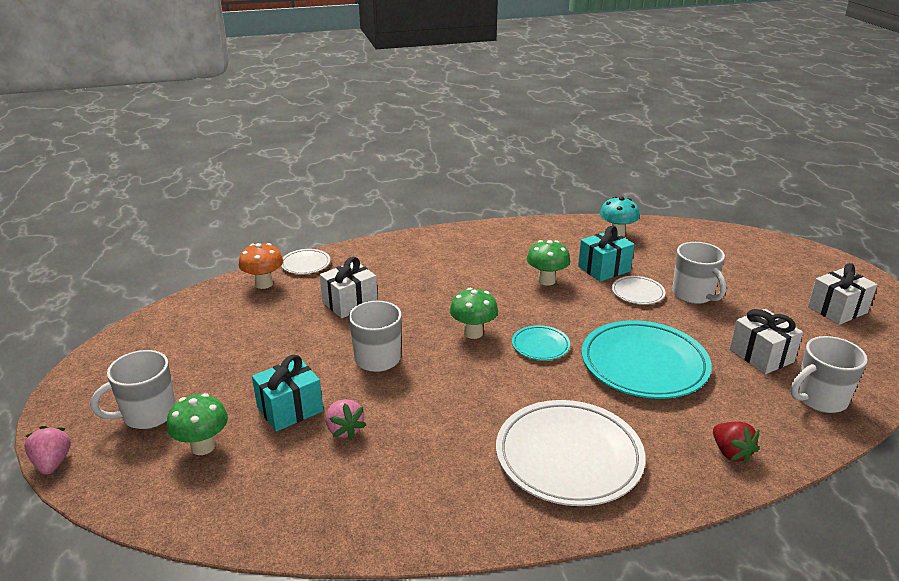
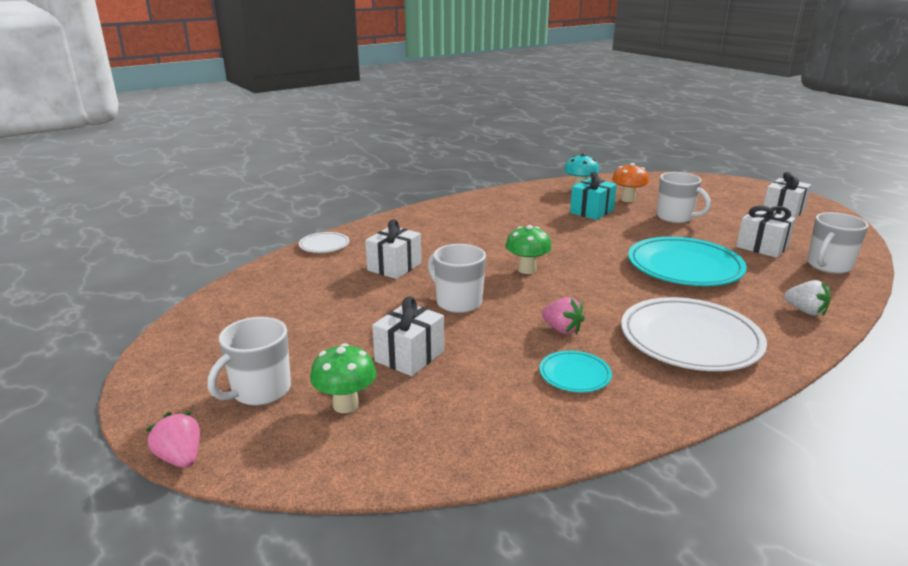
camera: 20 degrees left, 5 degrees down
(264, 284) = (295, 266): orange mushroom -> orange mushroom (628, 199)
(290, 409) = (409, 356): turquoise gift -> white gift
(344, 430) = (478, 361): pink strawberry -> pink strawberry (561, 329)
(540, 345) = (591, 269): turquoise plate -> turquoise plate (574, 375)
(546, 280) = (553, 225): green mushroom -> none
(637, 293) = (633, 222): white plate -> none
(731, 453) = (805, 311): red strawberry -> white strawberry

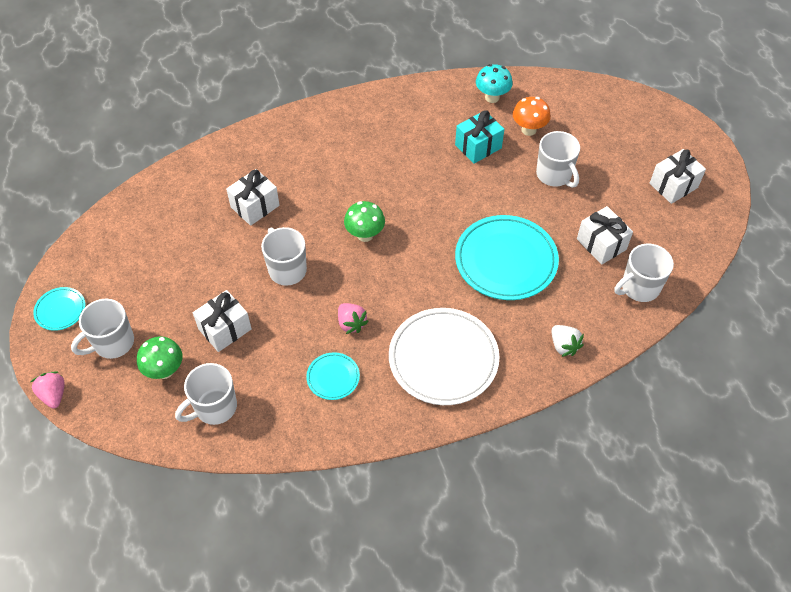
camera: 15 degrees right, 30 degrees up
(175, 373) = (60, 310): none -> turquoise plate
(324, 245) = (206, 158): white plate -> none
(435, 428) = (214, 407): none -> white mug

